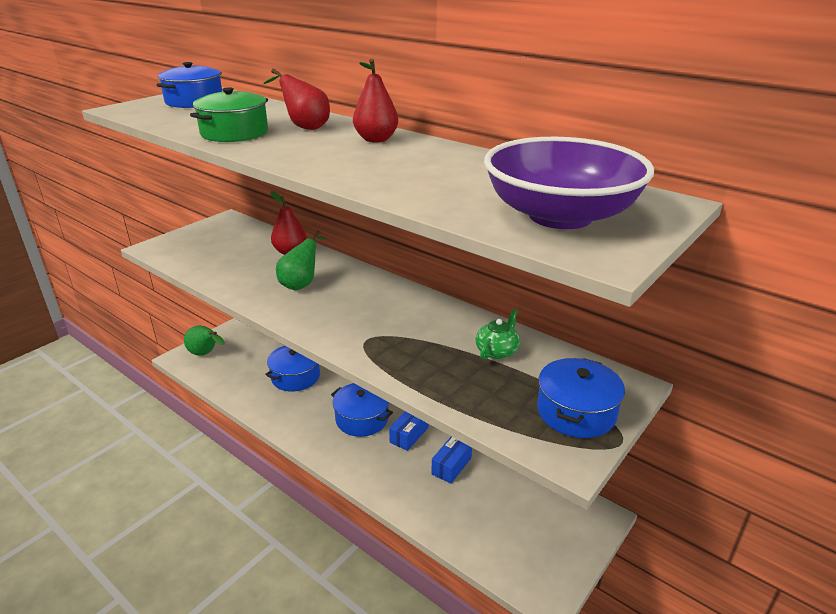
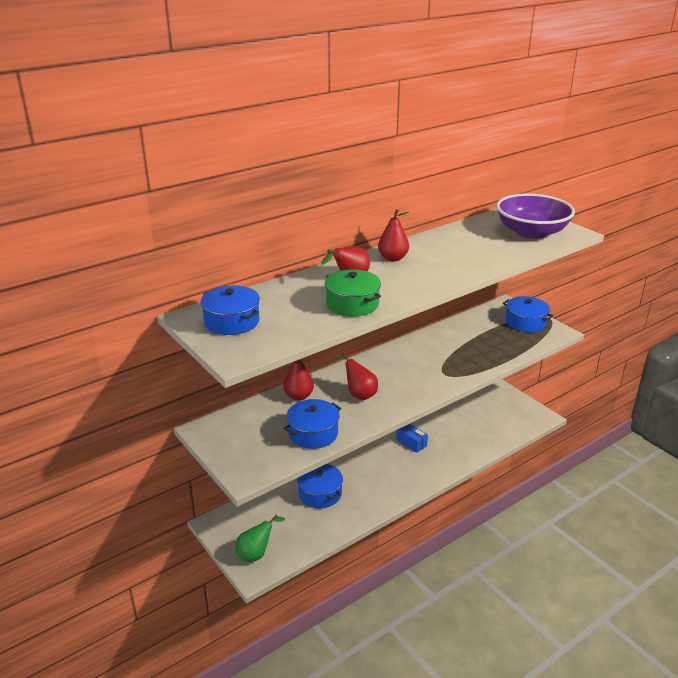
camera: 75 degrees left, 0 degrees up
(301, 284) = (359, 394): green pear -> red pear
(362, 419) = (387, 462): blue pot -> blue pot (313, 433)
(451, 466) = (445, 429): blue box -> none
(497, 351) = (468, 333): green teapot -> none

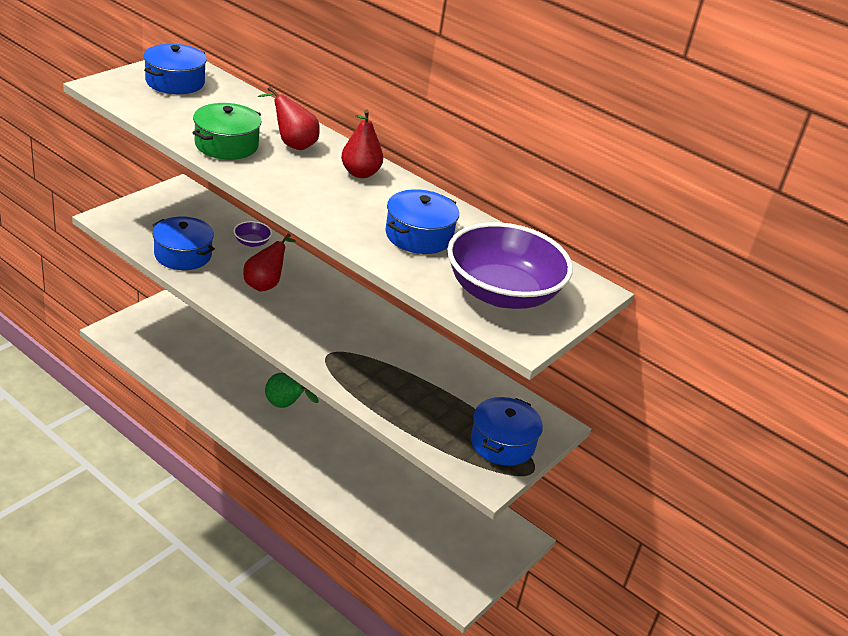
camera: 70 degrees right, 5 degrees up
(256, 554) = (139, 330): green pear -> green pear (285, 405)
(298, 396) = (252, 242): red pear -> purple bowl
(320, 493) = (238, 368): blue pot -> blue pot (419, 236)
(411, 442) = (353, 443): blue box -> none

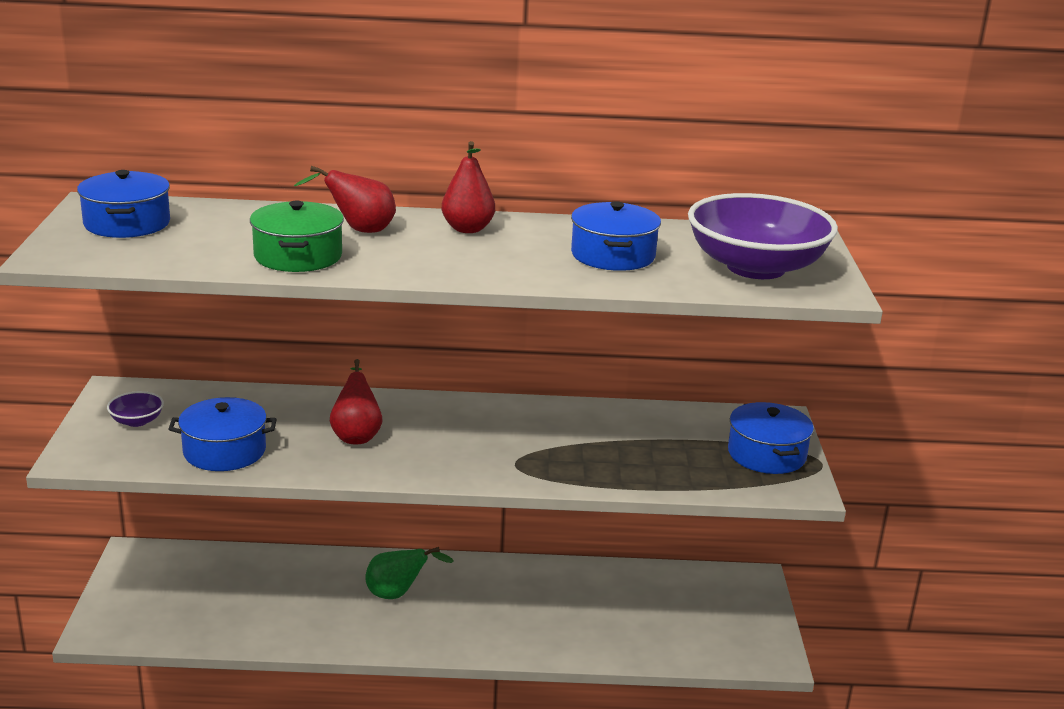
camera: 35 degrees left, 10 degrees down
(252, 242) = (279, 405): purple bowl -> purple bowl (137, 421)

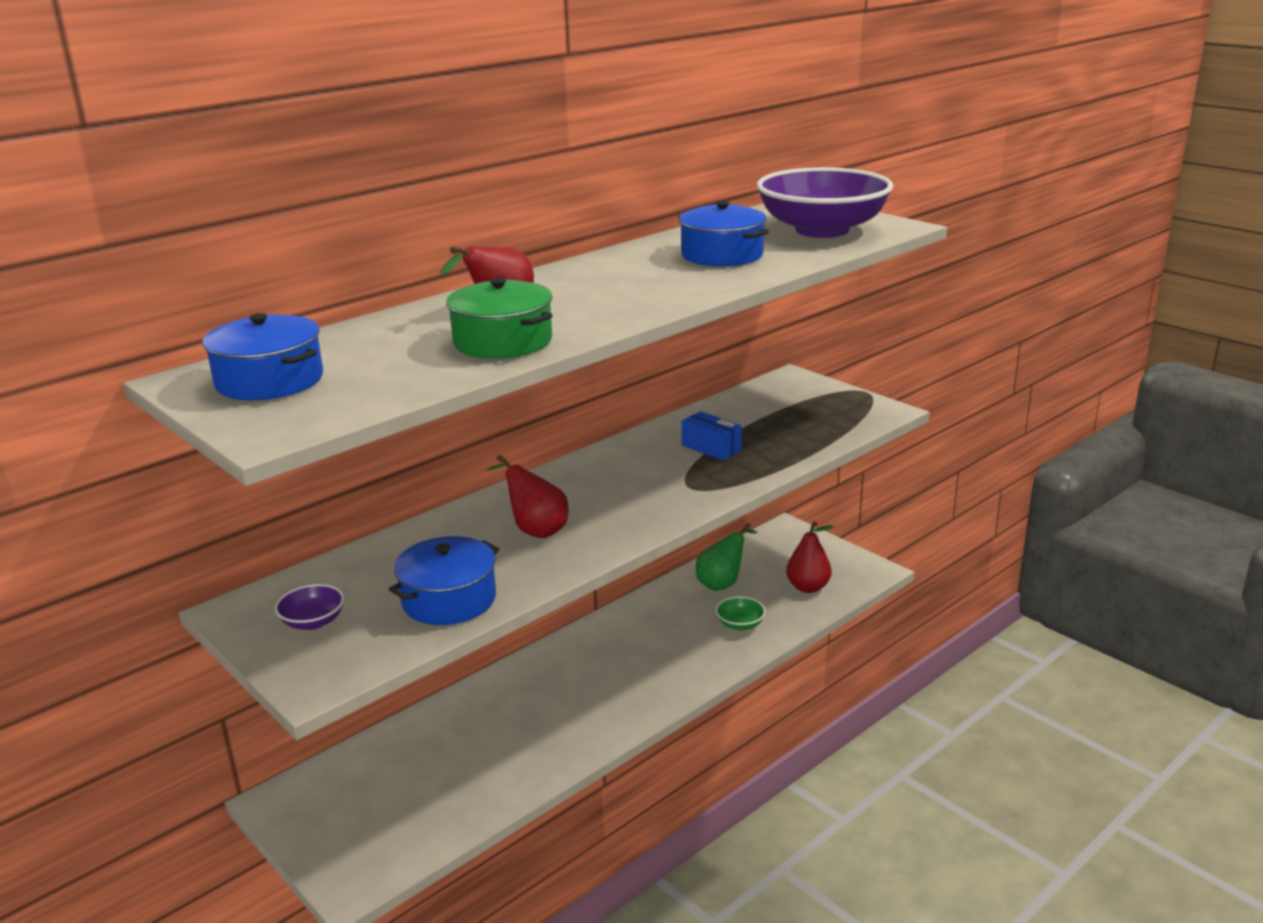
camera: 40 degrees left, 0 degrees up
(398, 594) = (569, 685): green pear -> green pear (722, 583)
(467, 229) = (578, 276): red pear -> red pear (808, 587)
(587, 630) = (740, 624): none -> green bowl
(591, 442) = (711, 448): none -> blue box
(766, 454) = (827, 402): blue pot -> none

